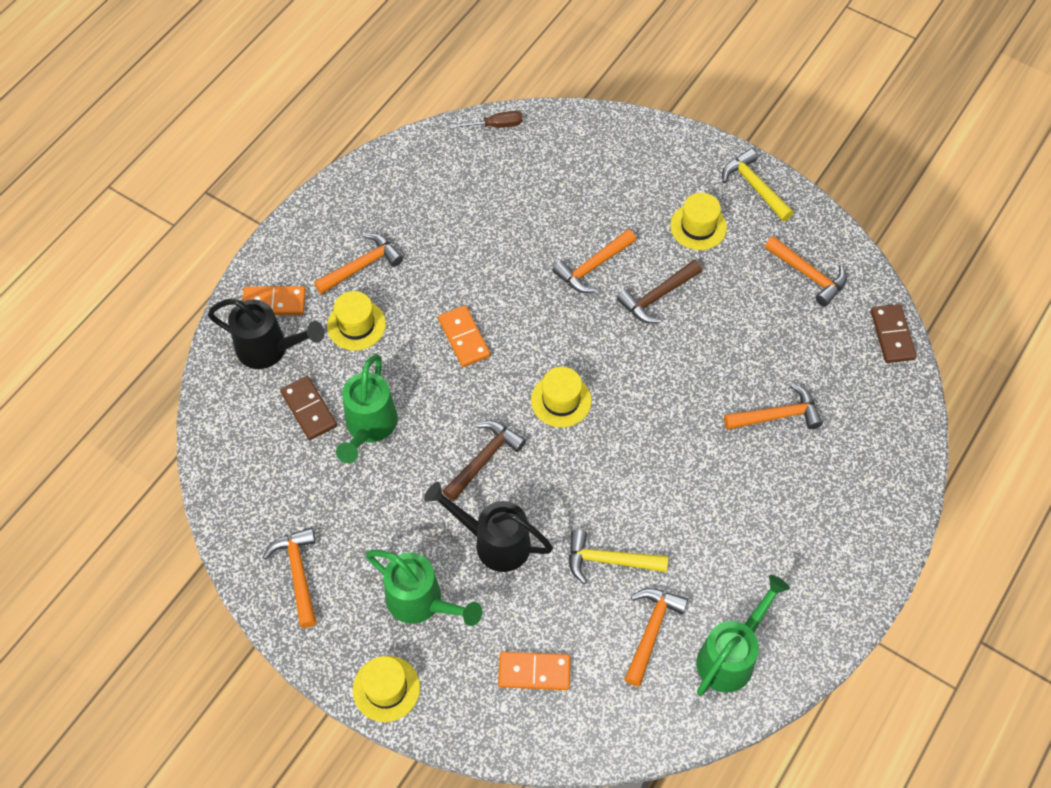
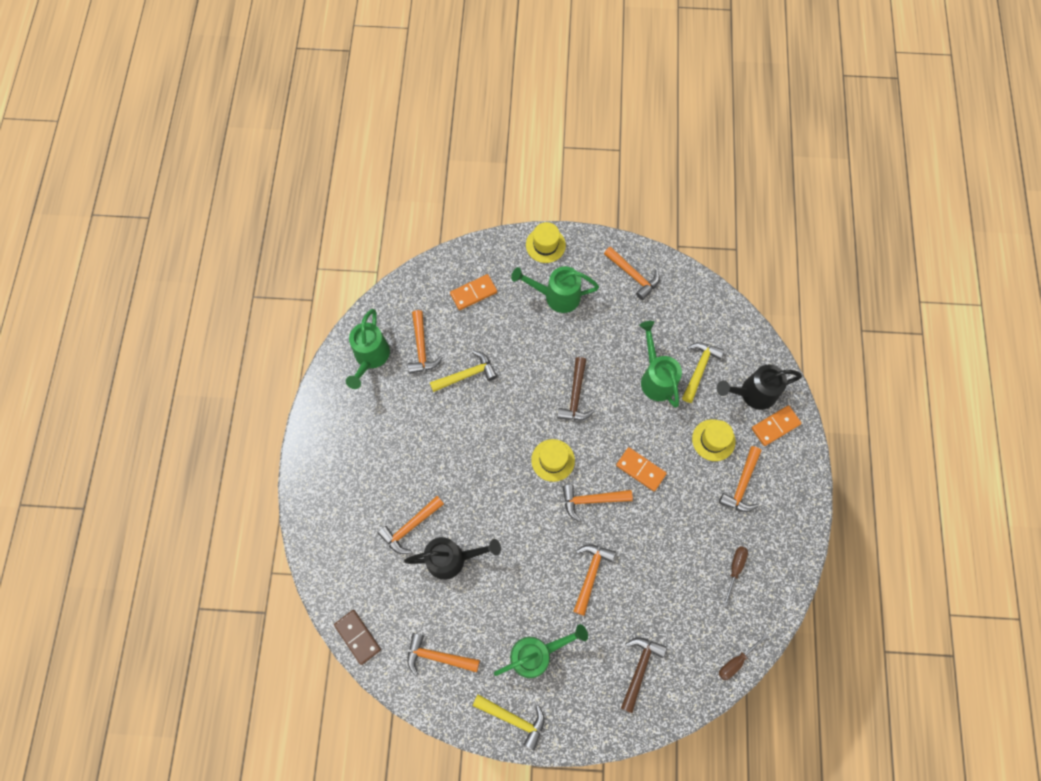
camera: 150 degrees right, 10 degrees up
(309, 409) = (699, 369): brown domino -> yellow hammer
(434, 197) = (735, 569): none -> brown screwdriver
(494, 542) = (538, 350): black watering can -> black watering can (452, 559)
(543, 336) = (591, 500): none -> orange hammer
(657, 296) = (533, 575): brown hammer -> brown hammer (639, 669)
(698, 226) = (536, 654): yellow hat -> green watering can

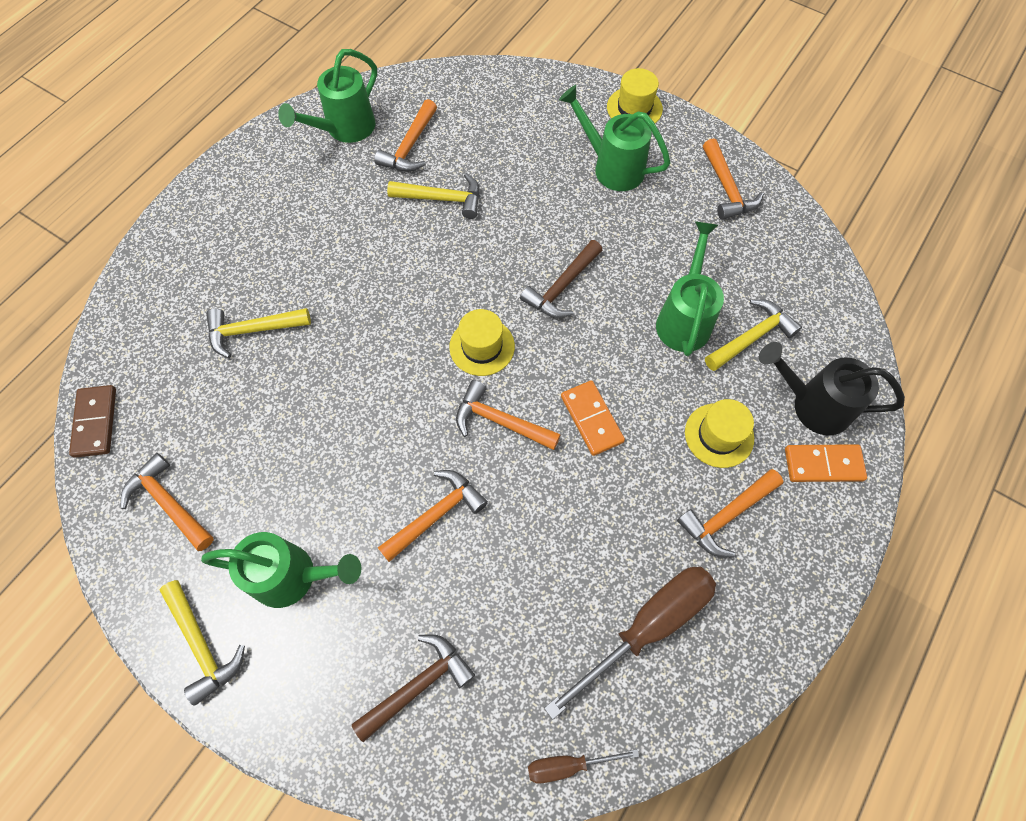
camera: 30 degrees right, 5 degrees down
(410, 527) = (253, 330): orange hammer -> yellow hammer
(452, 559) = (273, 395): black watering can -> none
(473, 293) = (512, 119): orange domino -> none
(735, 569) = (647, 627): brown screwdriver -> brown screwdriver, size x1.99

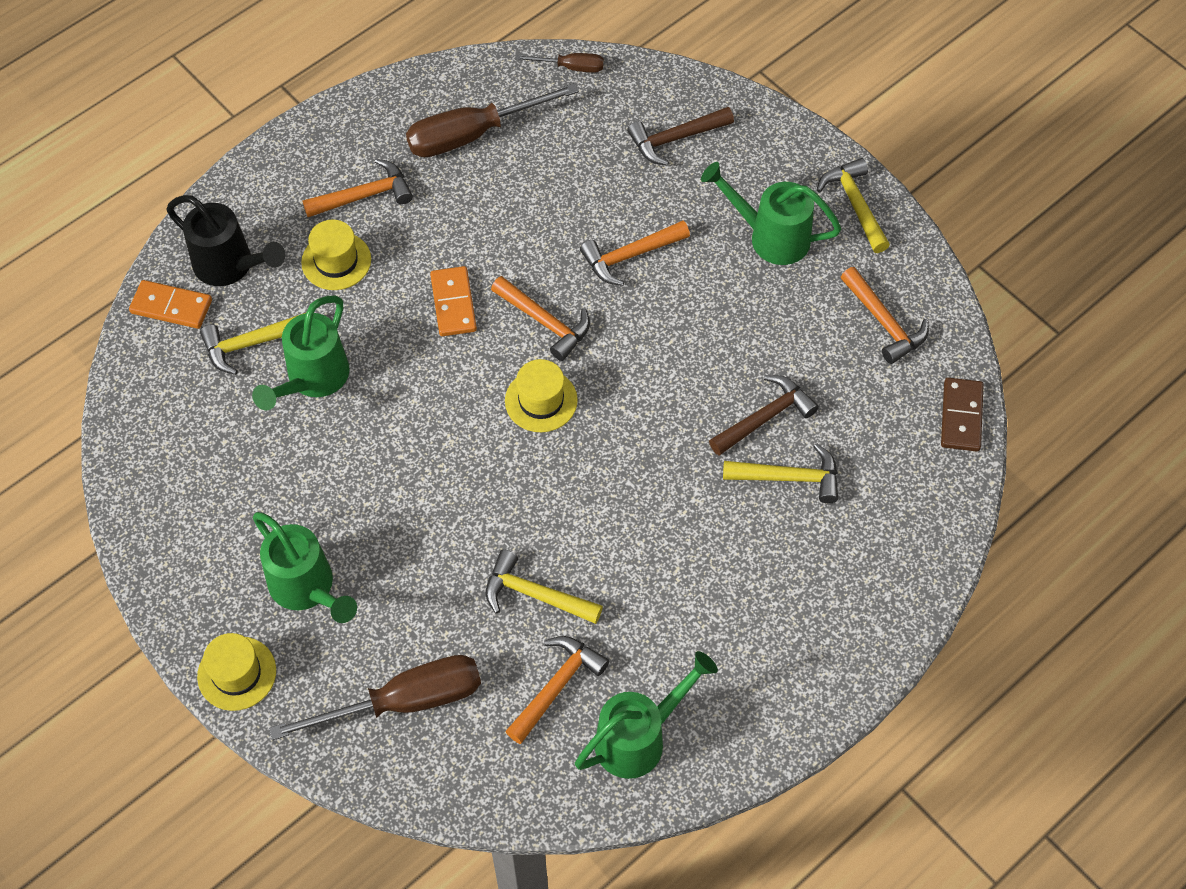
camera: 165 degrees left, 5 degrees down
(513, 116) = (403, 701): none -> brown screwdriver
(562, 287) = (430, 446): brown hammer -> brown hammer (765, 417)
(727, 188) = (181, 523): orange hammer -> none
(823, 464) = (252, 215): orange domino -> orange domino (171, 307)

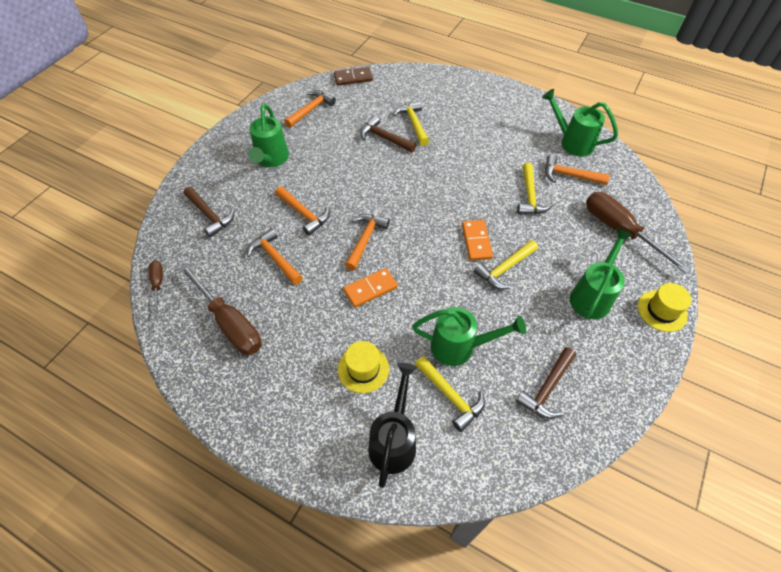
camera: 110 degrees left, 5 degrees down
(171, 307) = (446, 468): orange domino -> orange domino (476, 241)
(205, 457) = (547, 388): none -> brown hammer
(364, 196) = (302, 372): orange hammer -> orange hammer (275, 258)
(541, 400) = (417, 226): yellow hat -> none
(855, 205) = (239, 133): yellow hammer -> yellow hammer (505, 269)

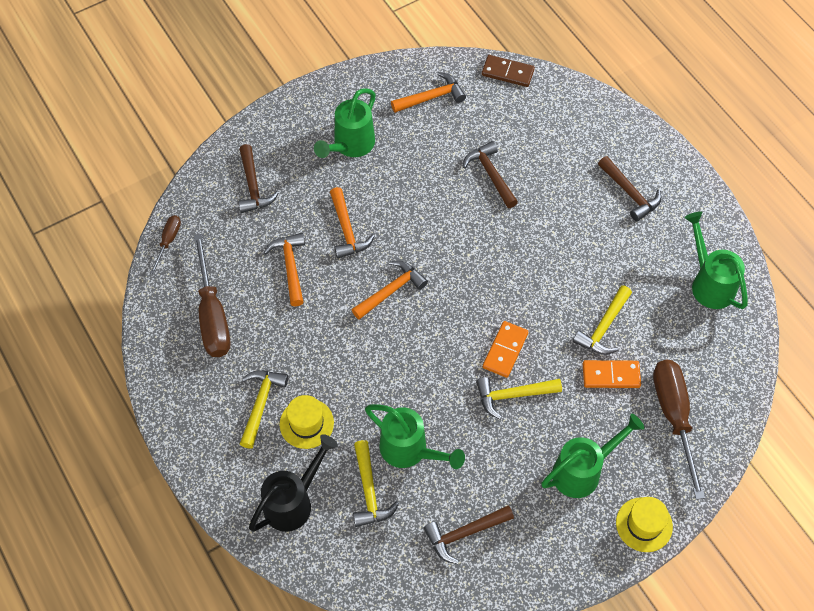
camera: 30 degrees right, 5 degrees up
(370, 289) = (362, 347): orange domino -> orange domino (611, 375)
(413, 123) = (537, 170): yellow hammer -> yellow hammer (261, 404)
(482, 113) = (630, 193): none -> brown hammer
(569, 175) = (670, 324): orange hammer -> none

